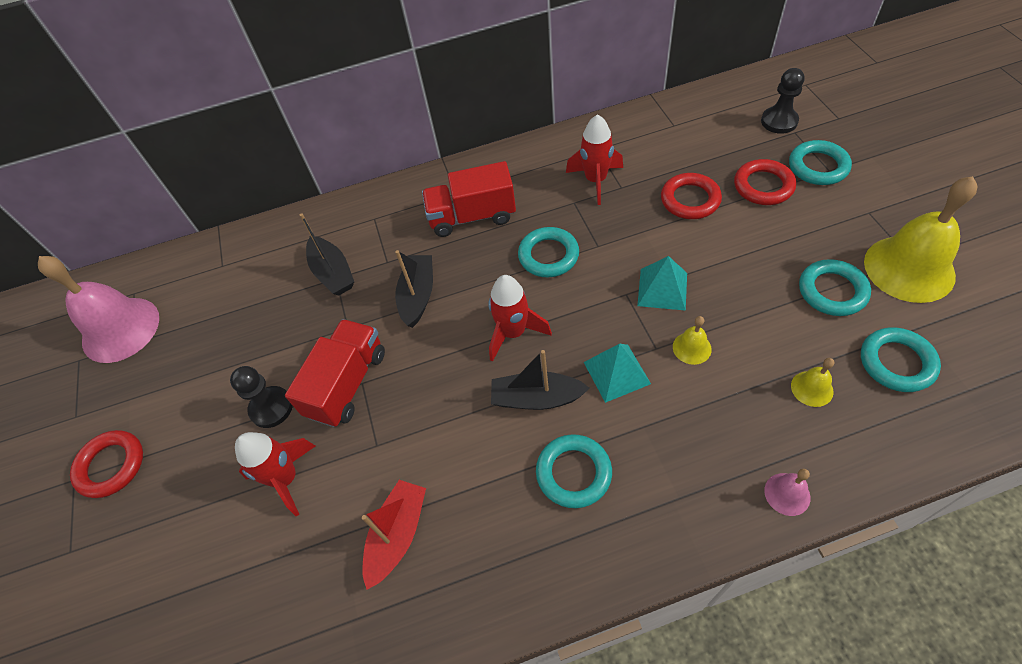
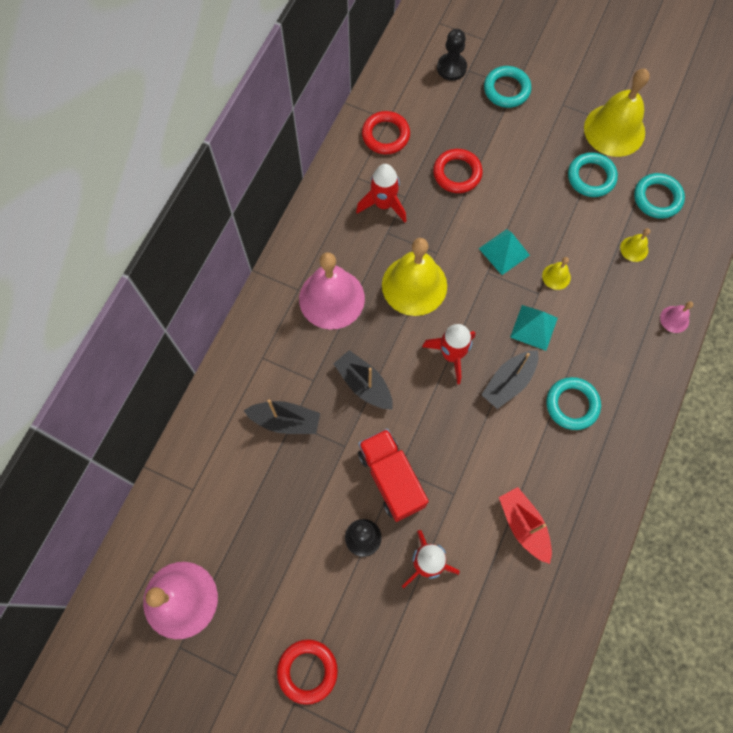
camera: 55 degrees left, 15 degrees up
(472, 216) = (331, 298): red truck -> pink bell
(548, 255) = (414, 285): turquoise ring -> yellow bell
(763, 186) = (489, 129): red ring -> red ring (385, 135)

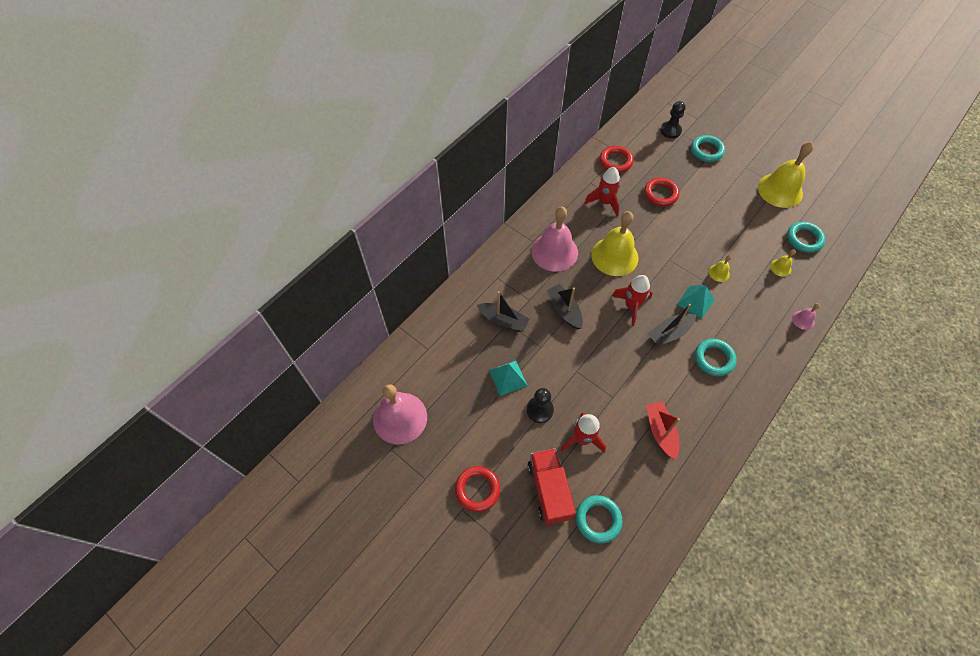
camera: 15 degrees right, 10 degrees down
(391, 478) = (569, 376): red truck -> red truck (549, 490)
(504, 251) = (684, 249): turquoise pyramid -> turquoise pyramid (508, 377)
(591, 177) = (757, 216): turquoise ring -> turquoise ring (598, 519)

